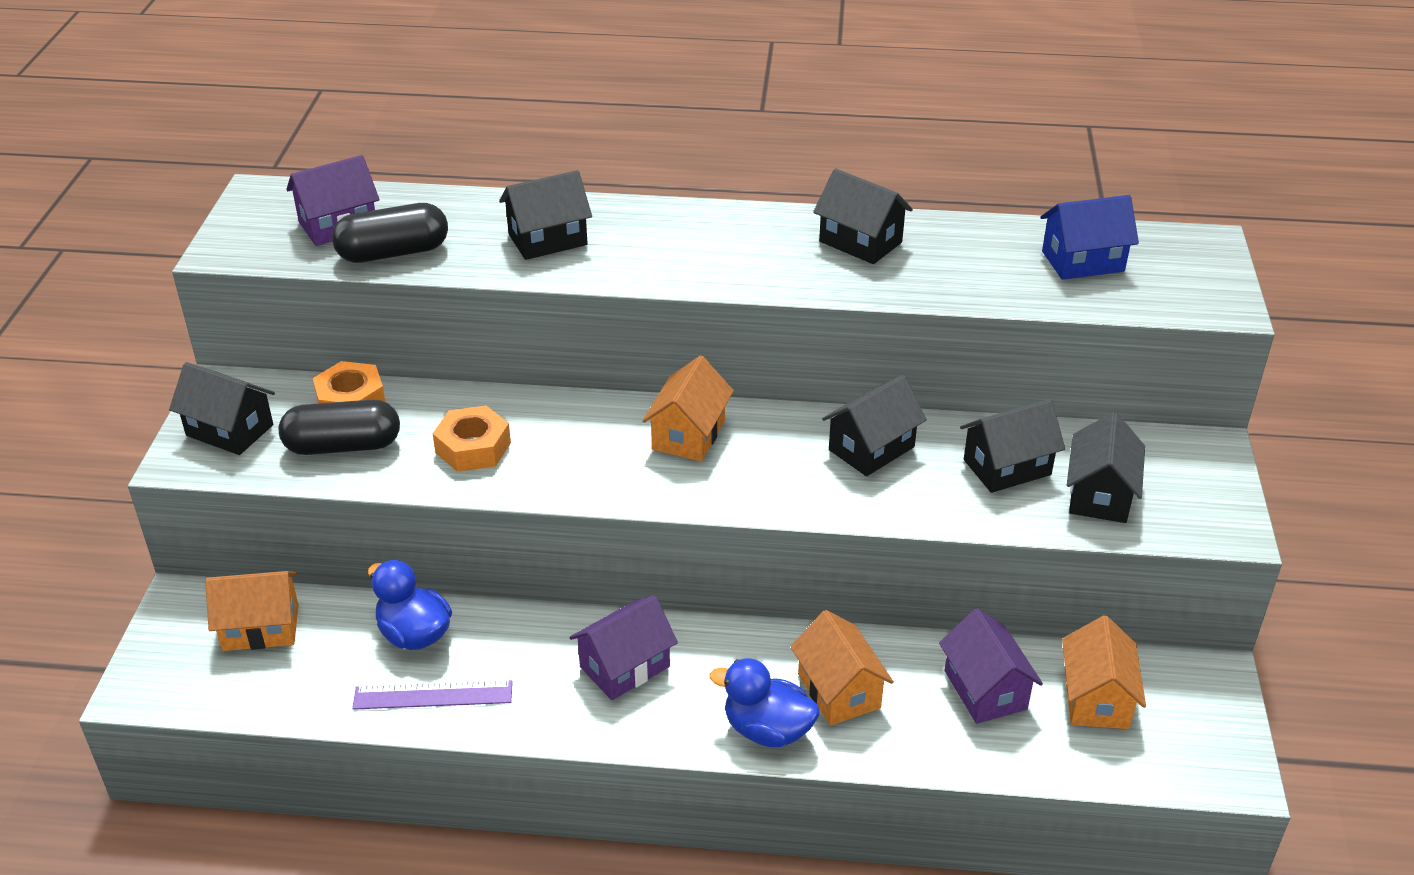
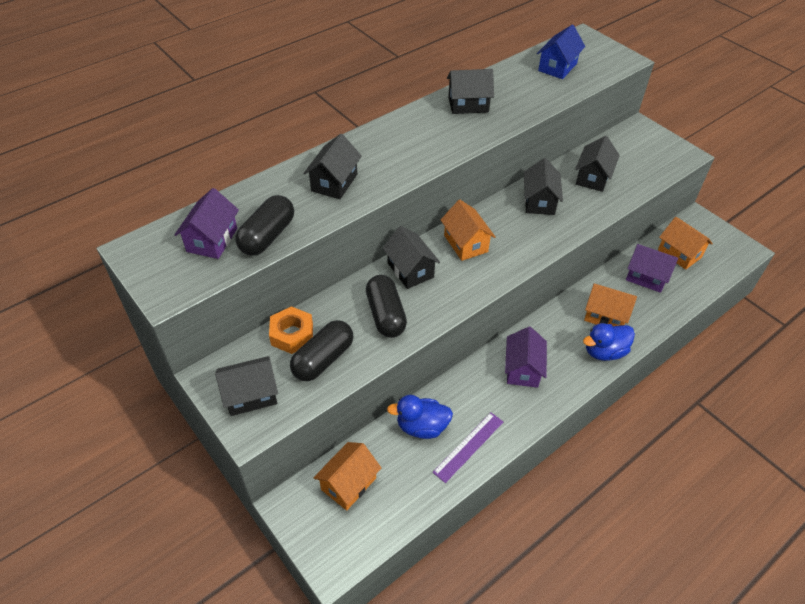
camera: 45 degrees left, 10 degrees up
(473, 448) = (385, 315): orange nut -> black capsule
(1100, 495) = (634, 168): black house -> black house (410, 270)

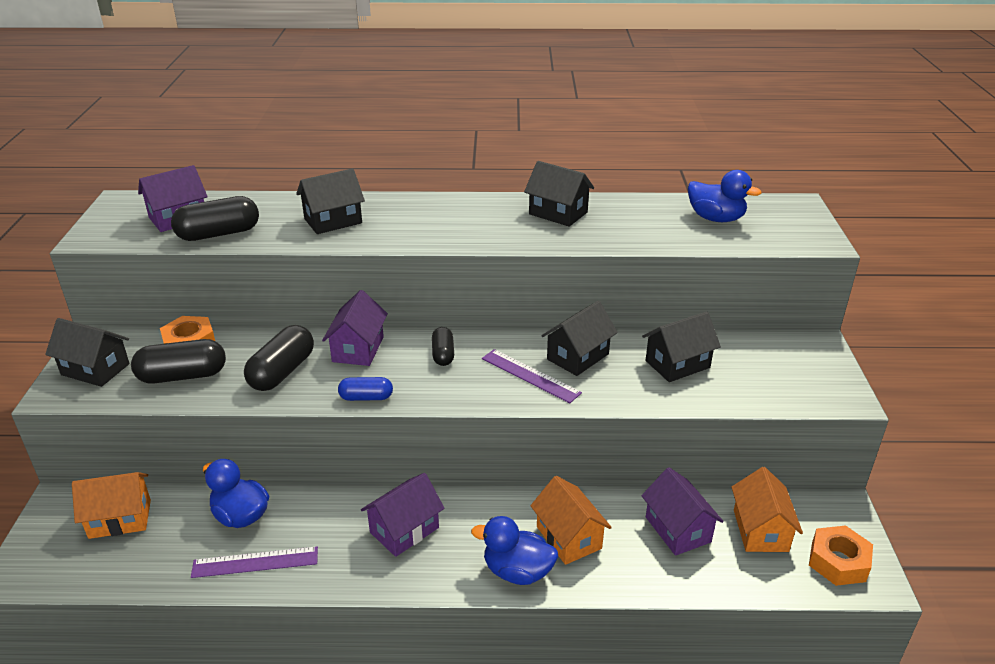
camera: 40 degrees right, 15 degrees down
(410, 270) = (358, 349): black house -> purple house
(461, 300) = (366, 397): none -> blue capsule
(465, 243) = (443, 354): orange house -> black capsule
(531, 229) = (530, 375): none -> purple ruler
(557, 67) = (716, 218): blue house -> blue duck
(724, 249) = (838, 562): none -> orange nut

